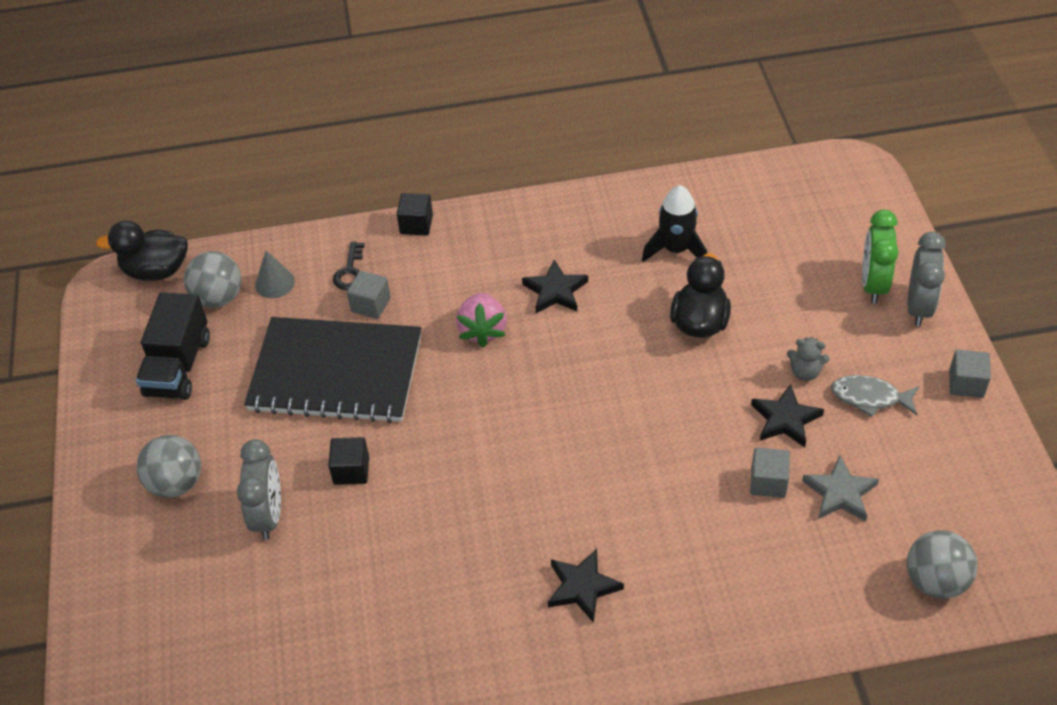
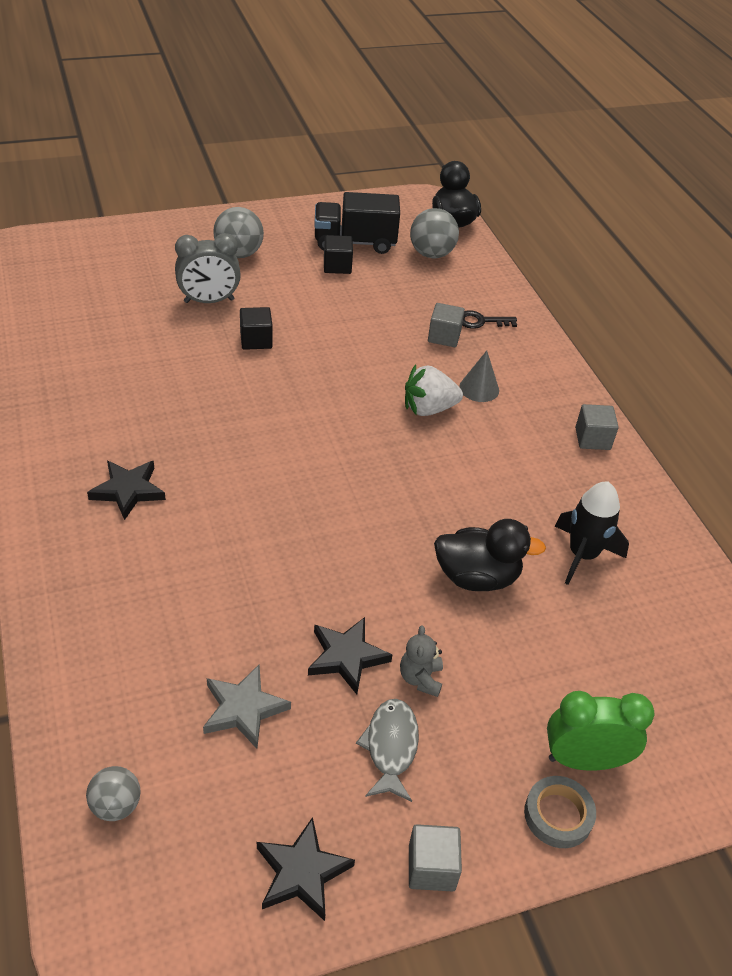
camera: 75 degrees right, 5 degrees down
(275, 283) = (455, 281): grey cone -> grey cone (479, 388)
(336, 373) = (361, 323): black notebook -> none
(416, 224) = (553, 357): black cube -> black cube (337, 266)
(482, 330) = (428, 409): pink strawberry -> white strawberry
(555, 291) = (493, 458): black star -> black star (302, 872)
(768, 482) = (256, 639): grey cube -> grey cube (592, 439)
(918, 307) = (558, 815): grey clock -> grey tape
(935, 581) = (116, 805): grey ball -> grey ball, size x0.63

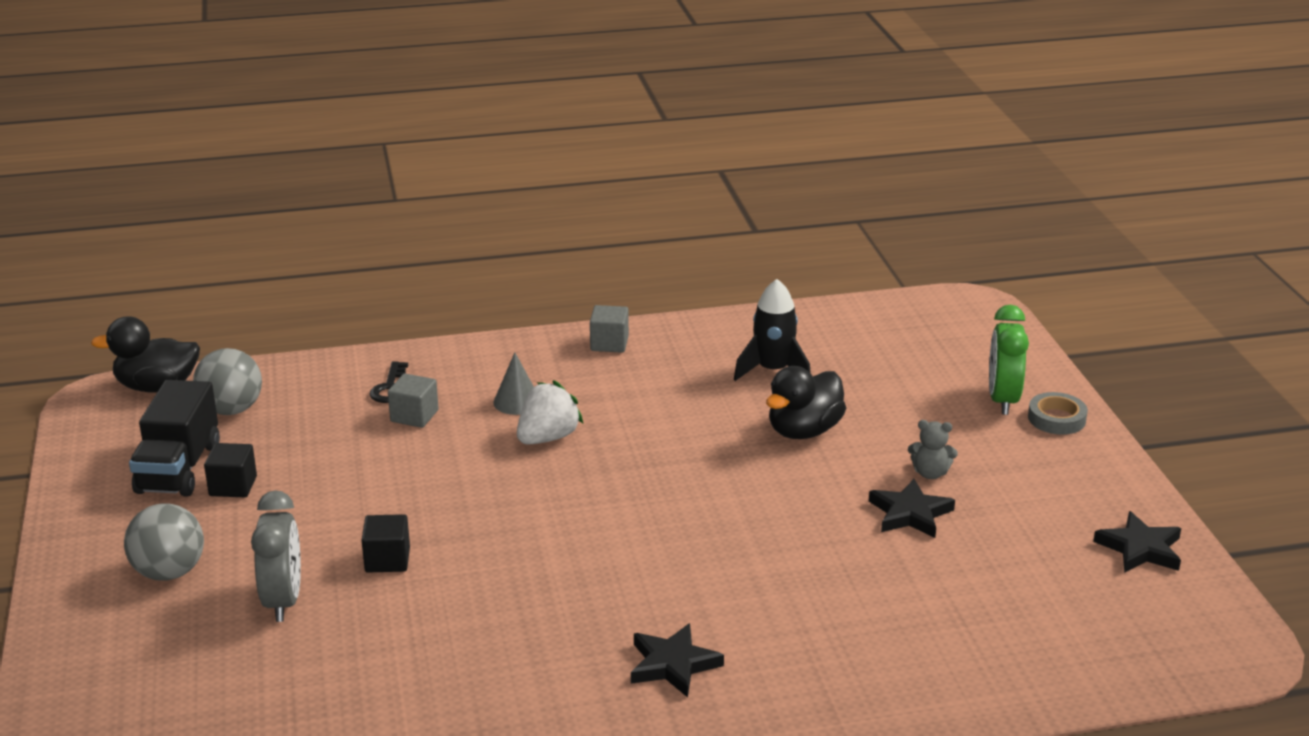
camera: 80 degrees left, 15 degrees down
(116, 805) = (1102, 656): grey ball -> none
(243, 709) = (980, 578): grey star -> none
(391, 747) = (1007, 495): grey fish -> none
(428, 409) = (548, 438): white strawberry -> white strawberry turned 135 degrees counterclockwise
(431, 868) = (1118, 483): grey cube -> none
(477, 577) = (804, 431): black duck -> black duck turned 150 degrees counterclockwise

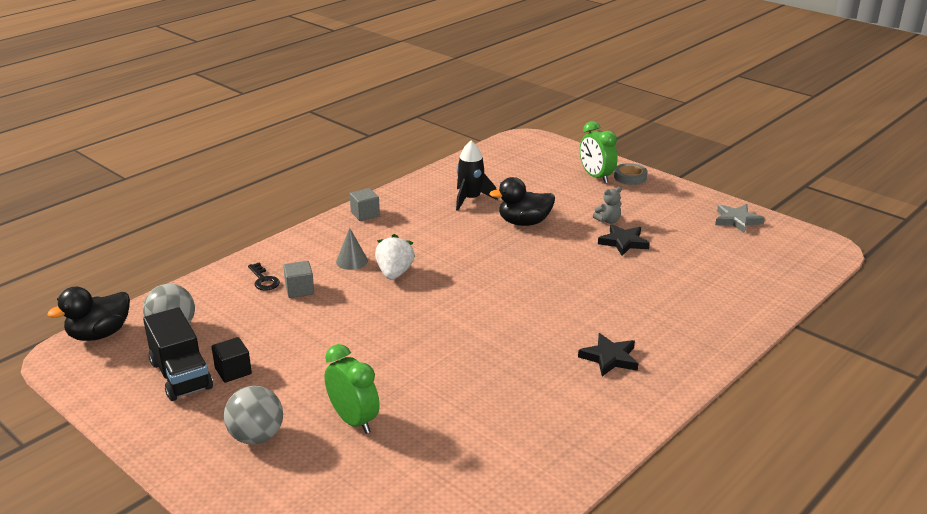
camera: 35 degrees left, 0 degrees up
(283, 601) = (353, 420): grey clock -> green clock
(387, 560) = (387, 372): black cube -> none
(804, 431) = (524, 222): black duck -> black duck turned 75 degrees clockwise
(1140, 548) = (737, 220): black star -> grey star

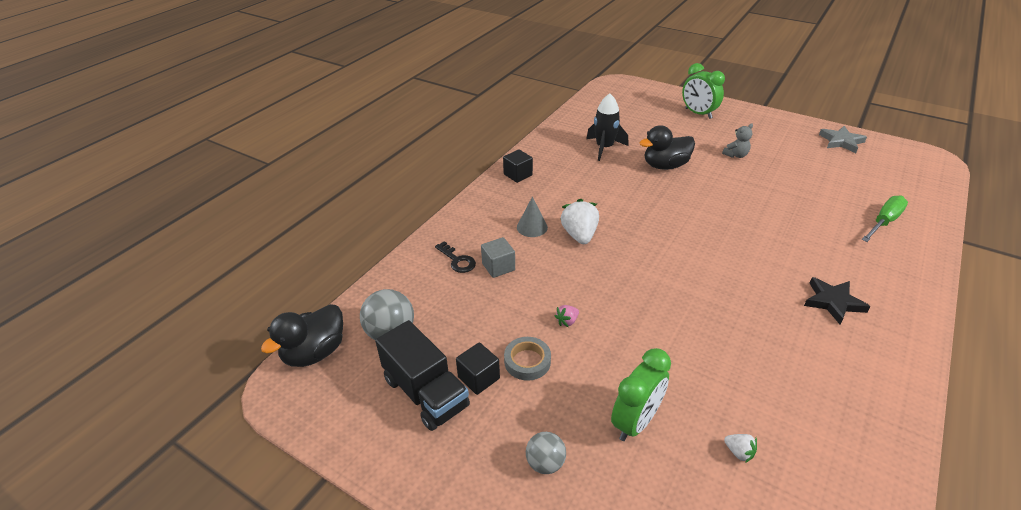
camera: 10 degrees left, 10 degrees up
(256, 437) = (545, 463): grey ball -> grey ball, size x0.63
(338, 340) = (567, 321): none -> pink strawberry
(353, 420) = (635, 422): green clock -> green clock turned 90 degrees clockwise
(365, 214) = (518, 175): grey cube -> black cube
(431, 454) = (739, 452): none -> white strawberry
(623, 242) = (763, 175): black star -> none
(630, 177) = (726, 110): grey tape -> grey tape (527, 361)
(721, 298) = (883, 222): none -> green screwdriver

